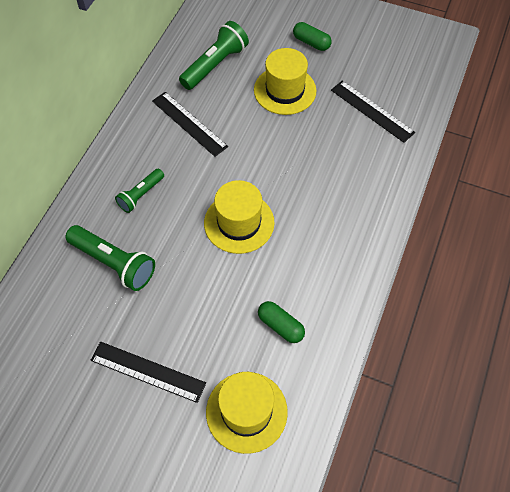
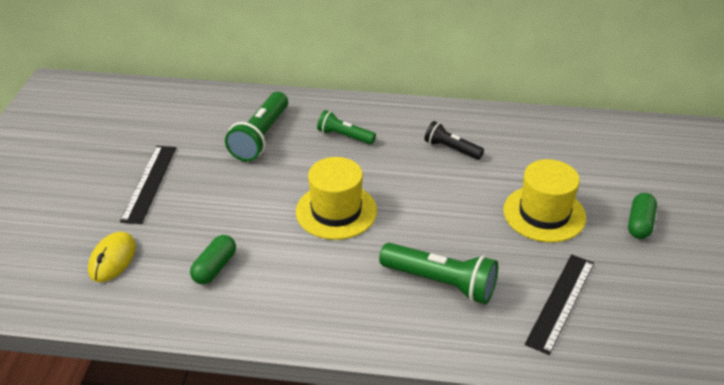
camera: 75 degrees right, 20 degrees down
(189, 123) = (451, 149): black ruler -> black flashlight
(215, 65) = (545, 151): green flashlight -> green flashlight (440, 283)
(246, 411) = (112, 259): yellow hat -> yellow mouse

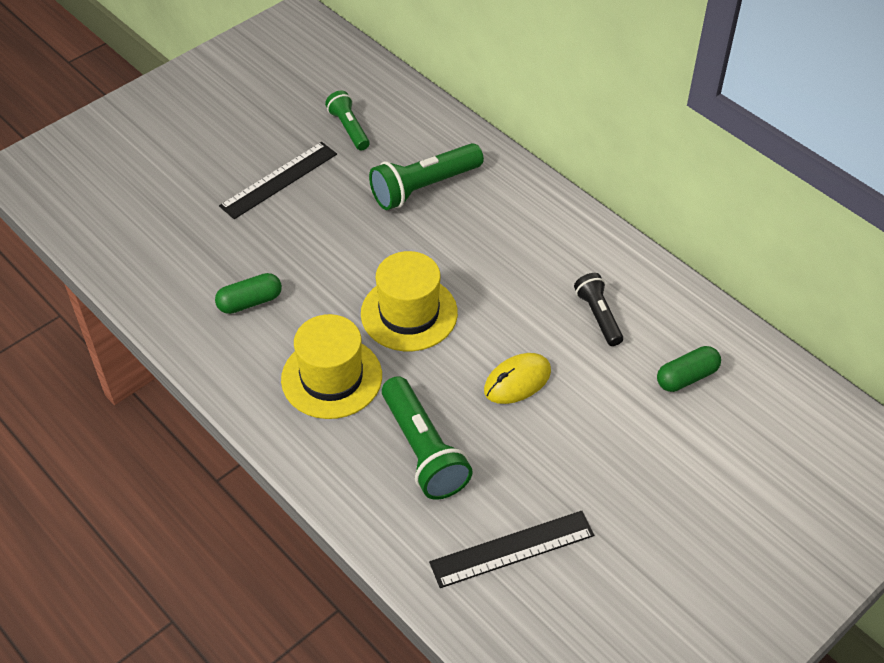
camera: 40 degrees right, 10 degrees up
(112, 259) = (181, 240): yellow mouse -> yellow mouse (517, 381)
(344, 136) = (505, 235): green flashlight -> green flashlight (349, 128)
(544, 214) = (609, 450): yellow hat -> yellow hat (331, 377)
(639, 224) = (699, 530): green capsule -> green capsule (686, 377)

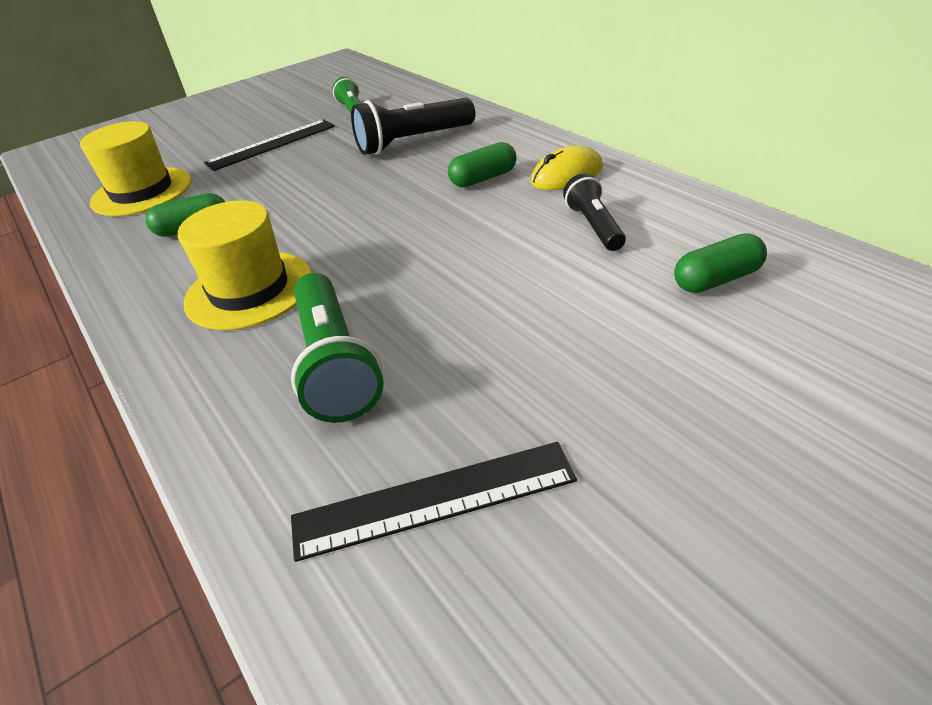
camera: 10 degrees right, 10 degrees down
(409, 313) = (364, 231): yellow hat -> yellow hat (142, 192)
(424, 187) = (413, 141): green flashlight -> black flashlight
(500, 249) = (483, 178): none -> green capsule
(517, 381) = (482, 288): yellow mouse -> yellow mouse (566, 175)

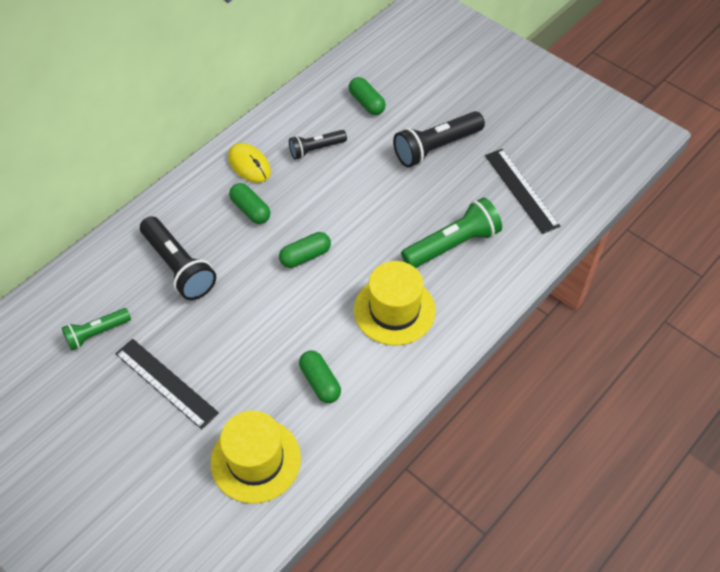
camera: 105 degrees left, 15 degrees up
(387, 218) = (305, 256): none -> green capsule
(590, 364) = (436, 147): none -> black flashlight

